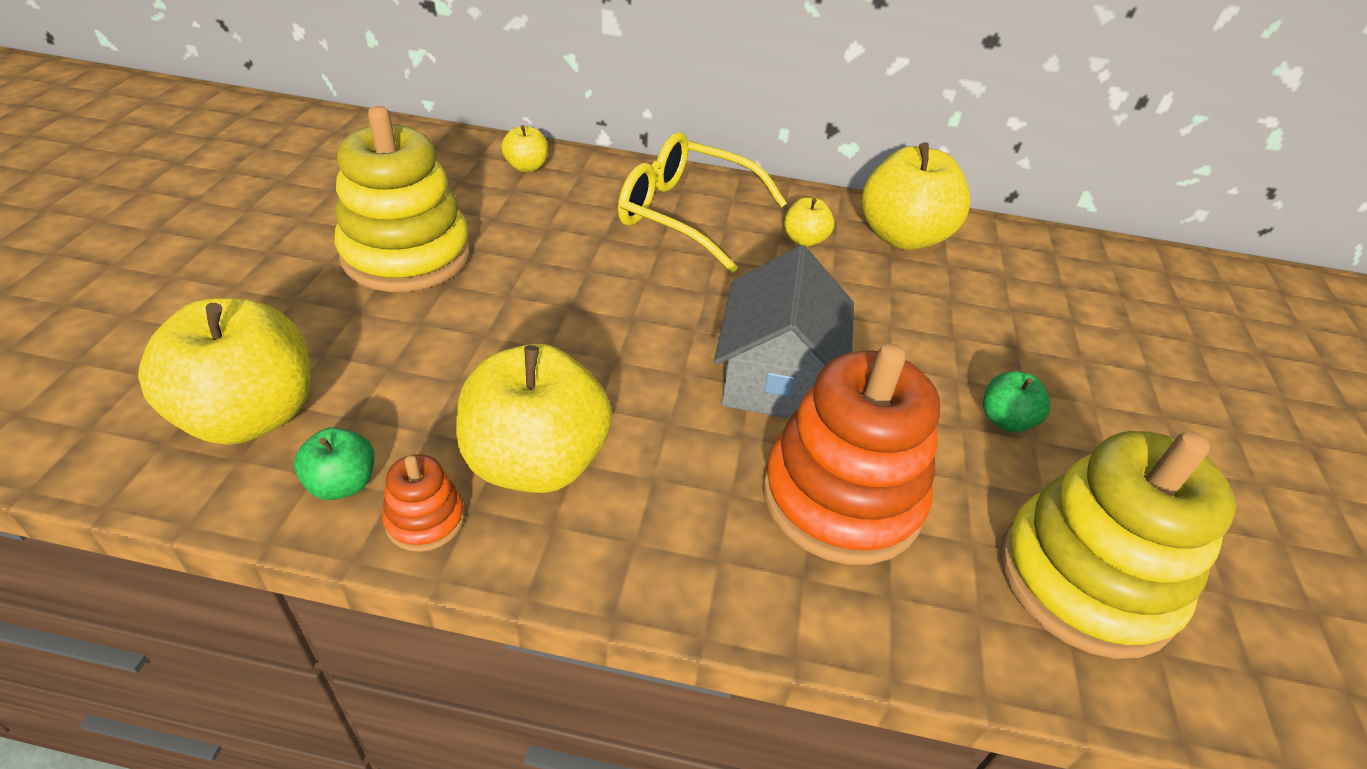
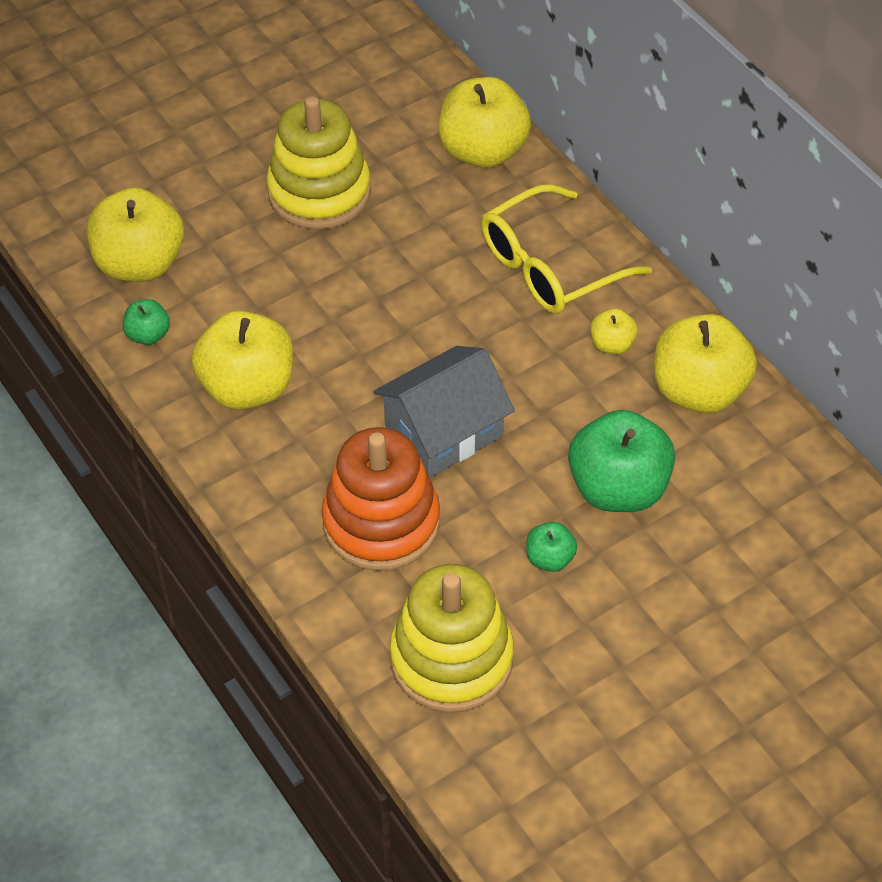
camera: 50 degrees right, 10 degrees up
(425, 520) = (167, 381): orange stacking toy -> none
(526, 167) = (483, 151): yellow apple -> yellow apple, size x2.11
(685, 214) = (549, 266): yellow glasses -> yellow glasses turned 105 degrees counterclockwise
(961, 332) = (618, 488): none -> green apple

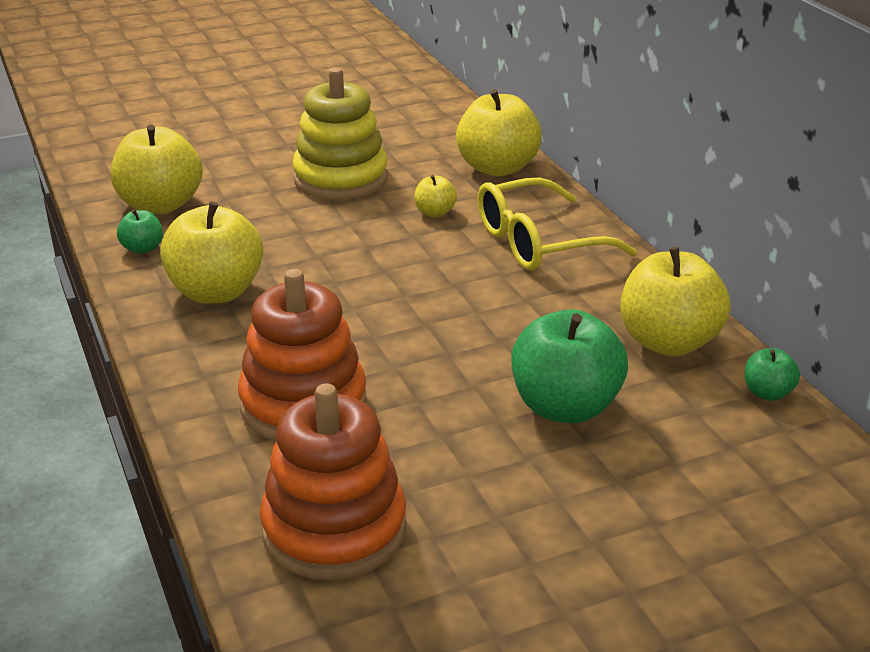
camera: 10 degrees right, 20 degrees down
(443, 430) = (395, 342): grey house -> none
(451, 659) = (334, 529): yellow stacking toy -> orange stacking toy
(550, 558) = (474, 455): green apple -> green apple (767, 393)
(612, 344) = (585, 300): yellow apple -> yellow apple (435, 213)

